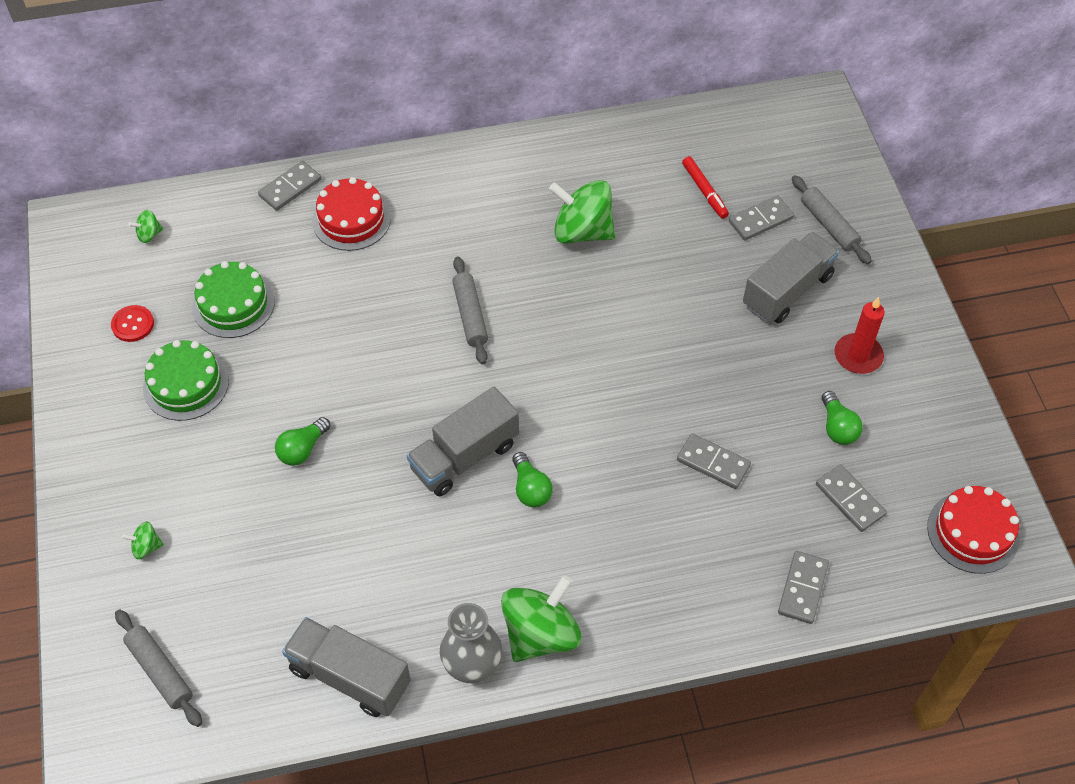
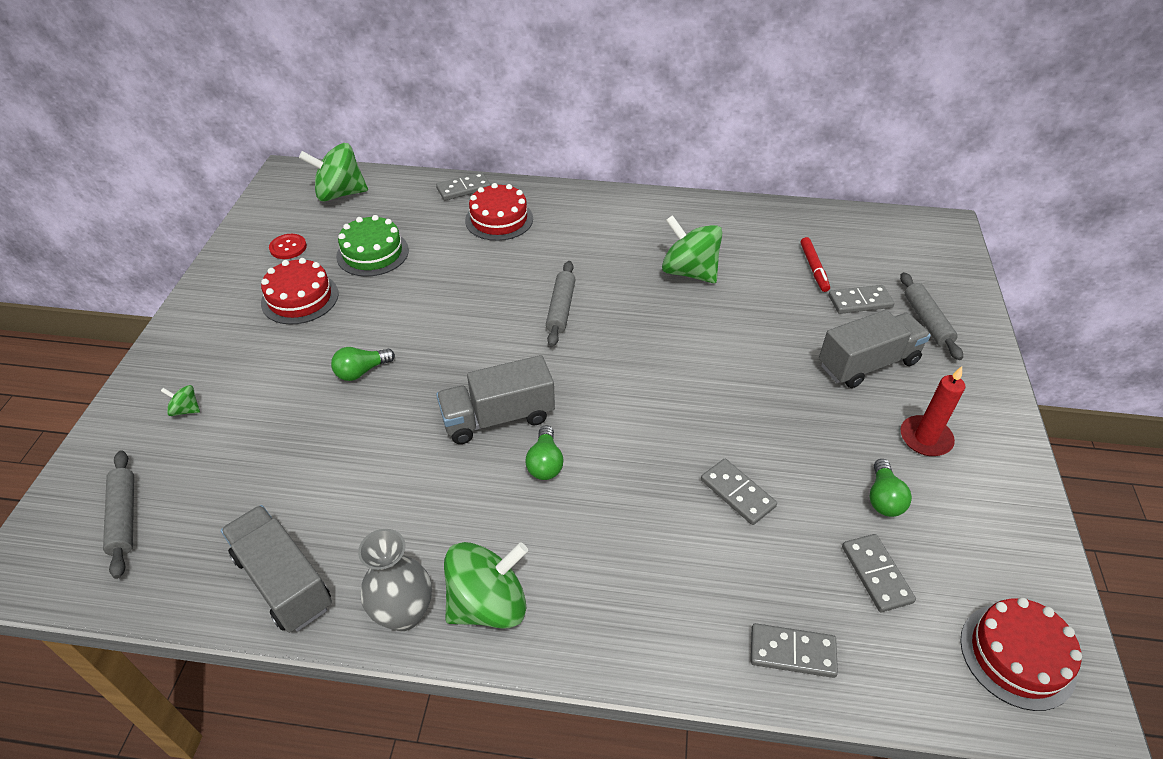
camera: 20 degrees right, 10 degrees down
(149, 234) = (340, 194): green spinning top -> green spinning top, size x2.27
(186, 384) = (300, 298): green cake -> red cake
(803, 588) = (792, 652): grey domino -> grey domino turned 60 degrees clockwise

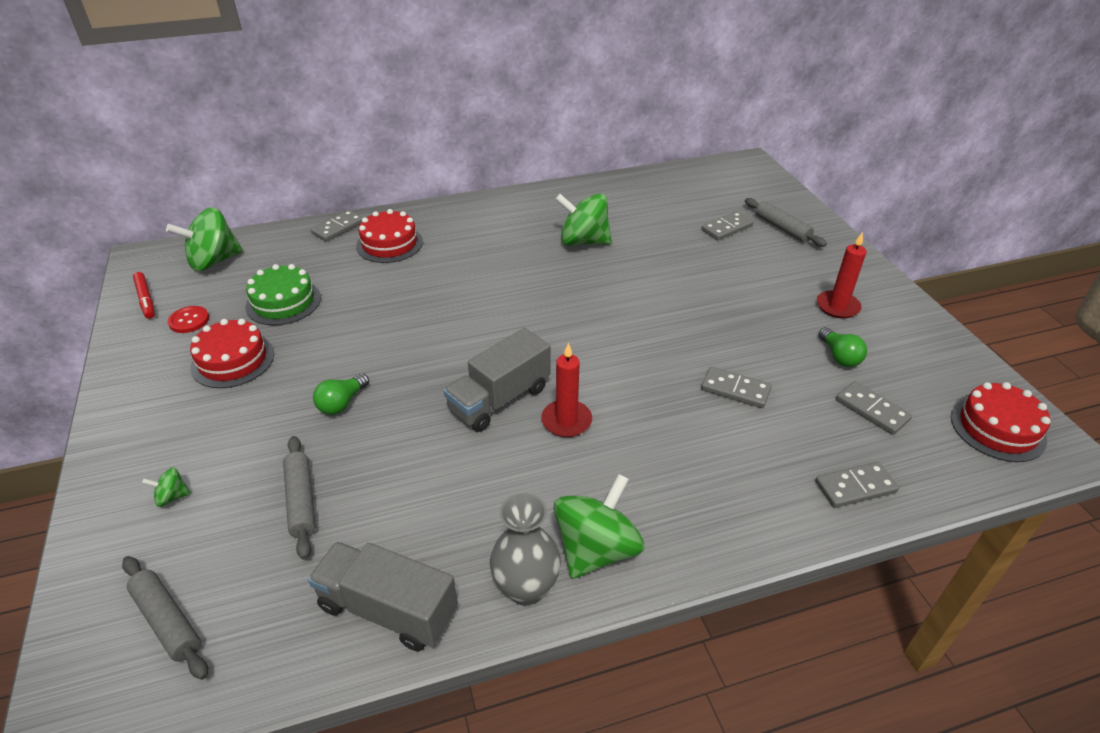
camera: 25 degrees left, 5 degrees down
(545, 463) = (566, 421): green light bulb -> red candle
(561, 309) = (495, 298): grey rolling pin -> grey rolling pin (301, 501)
(813, 268) = (677, 214): red marker -> red marker (146, 299)
(868, 364) = (763, 269): grey truck -> none

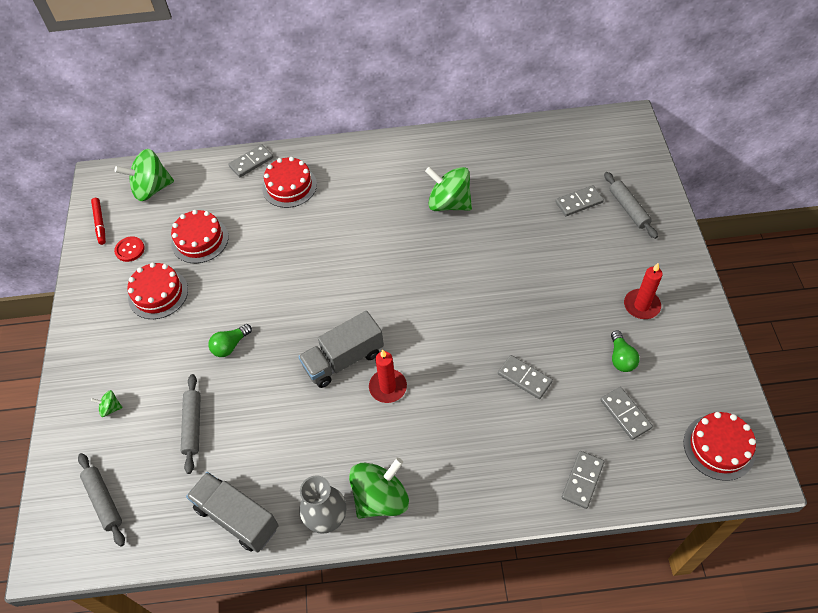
camera: 15 degrees right, 15 degrees up
(283, 302) = (200, 240): green cake -> red cake
(855, 487) = (582, 480): grey domino -> grey domino turned 60 degrees counterclockwise

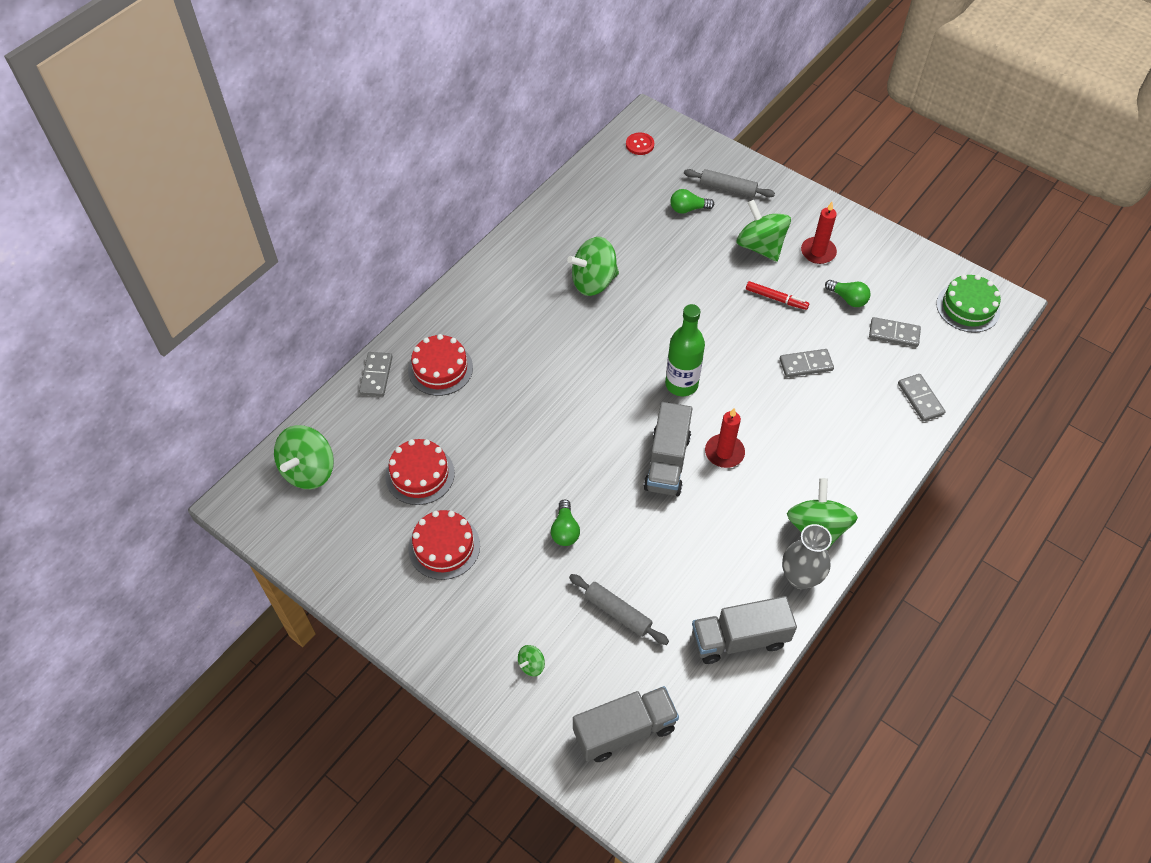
camera: 50 degrees left, 0 degrees up
(100, 223) = (299, 539): red marker -> red marker (776, 299)
(103, 501) = (624, 730): grey rolling pin -> grey truck
(130, 250) = (364, 536): red button -> red button (640, 144)
(419, 317) = (681, 384): none -> green bottle
(579, 202) = (688, 209): grey domino -> green light bulb
(600, 268) = (760, 246): none -> green spinning top
(719, 447) = (968, 307): red cake -> green cake

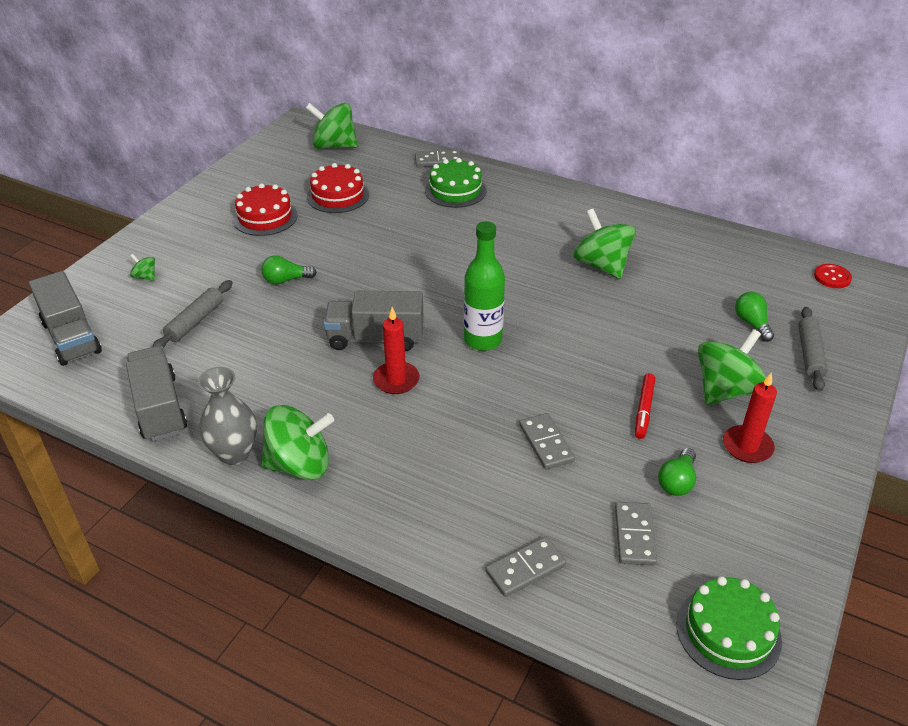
camera: 80 degrees right, 15 degrees down
(440, 369) = (455, 190): red cake -> green cake

